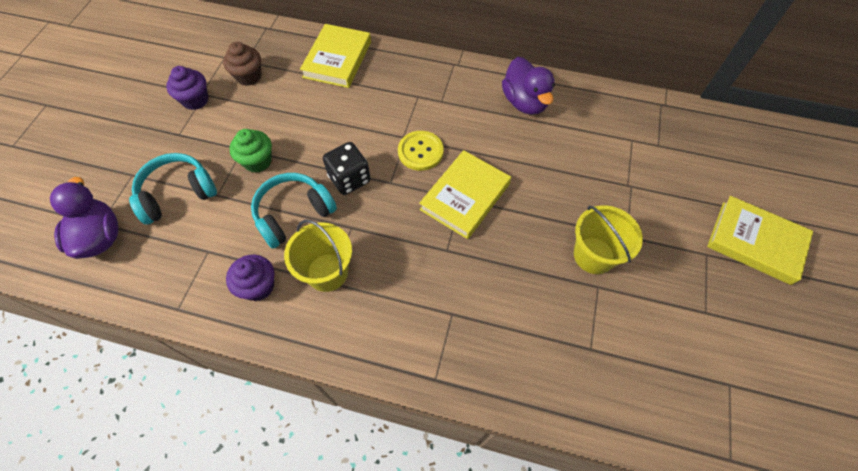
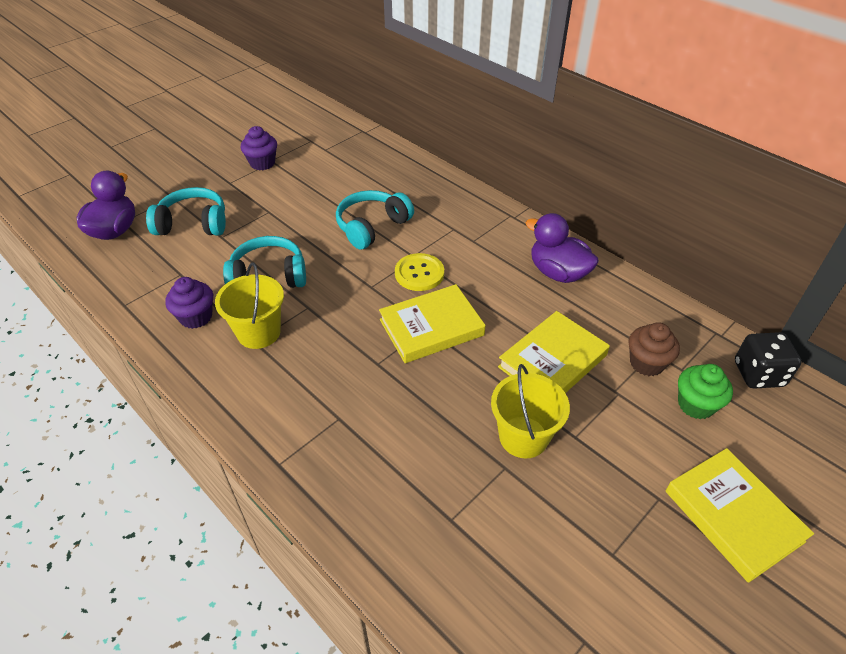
camera: 30 degrees right, 15 degrees down
(249, 76) = (318, 161): brown cupcake -> brown cupcake (646, 363)
(257, 161) = (273, 225): green cupcake -> green cupcake (696, 405)
(337, 59) = (404, 174): yellow book -> yellow book (552, 361)
(348, 124) = (372, 226): none -> turquoise headphones
(349, 179) = (337, 269): black dice -> black dice (758, 374)
(525, 102) = (558, 273): purple duck -> purple duck turned 120 degrees clockwise

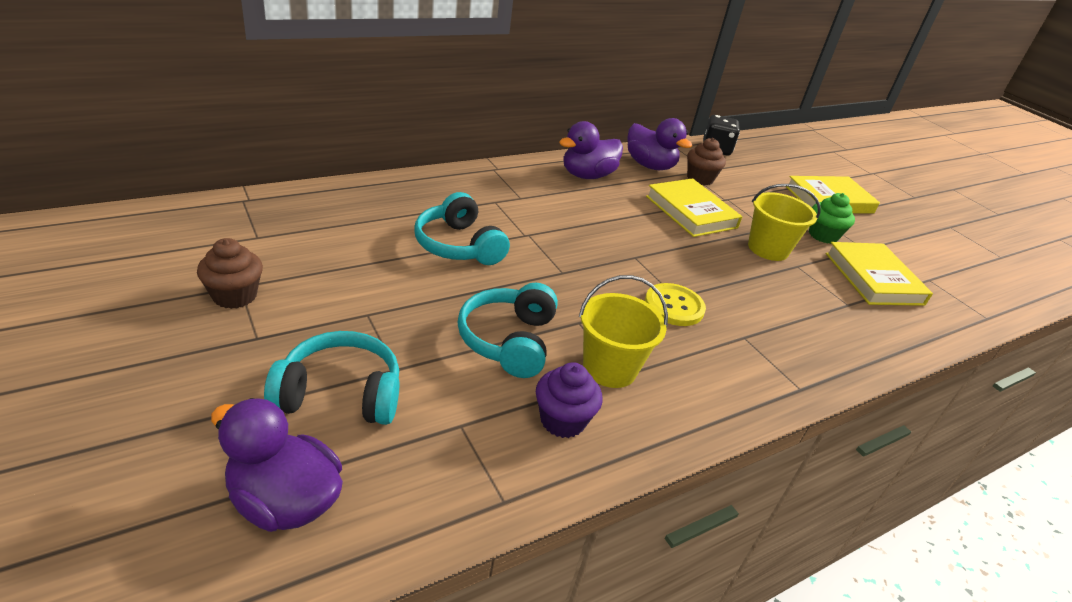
camera: 80 degrees left, 10 degrees down
(193, 224) = (340, 394): turquoise headphones -> turquoise headphones turned 75 degrees clockwise
(262, 163) = (235, 296): purple cupcake -> brown cupcake
(419, 273) = (555, 239): yellow button -> yellow button (674, 306)
(431, 327) = (636, 254): yellow book -> yellow book (873, 278)
(633, 316) = (649, 166): none -> purple duck
(696, 405) = (740, 177): green cupcake -> green cupcake (823, 235)

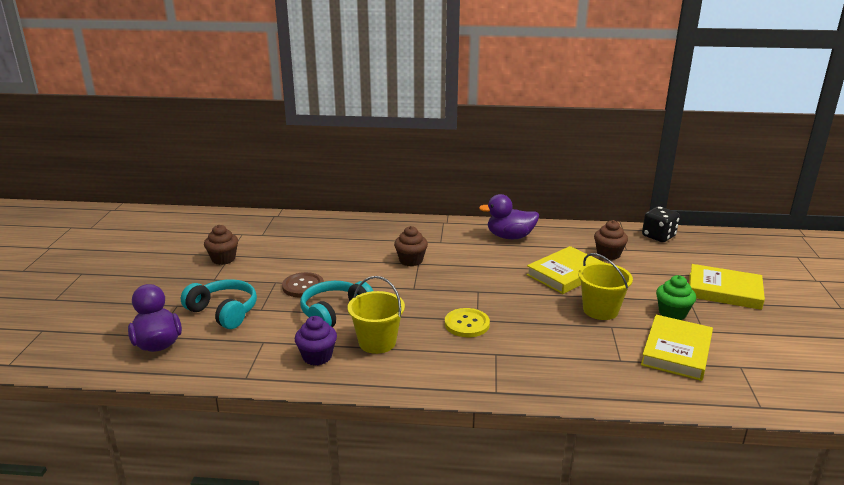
camera: 40 degrees right, 10 degrees down
(417, 310) = (303, 286): none -> brown button
(458, 245) = (365, 260): turquoise headphones -> none
(515, 232) = (411, 260): none -> brown cupcake
(649, 166) = (574, 238): purple duck -> none
(691, 212) = (566, 274): yellow book -> yellow book turned 45 degrees clockwise

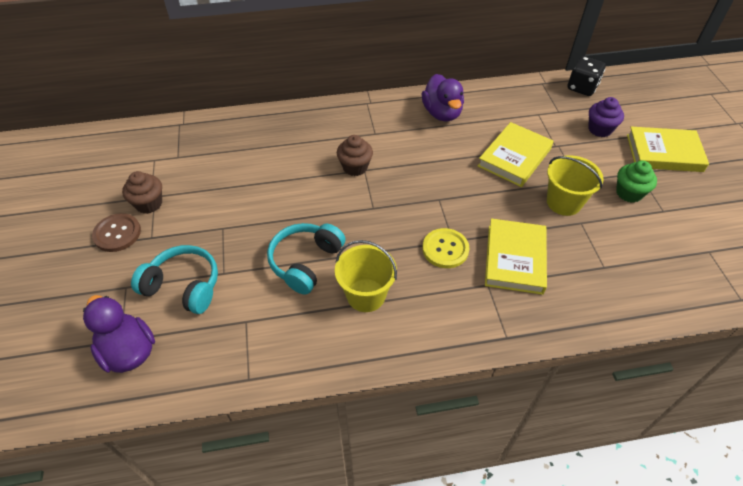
camera: 15 degrees left, 25 degrees up
(303, 286) = (256, 228): brown button -> brown button (117, 233)
(317, 356) = (312, 330): purple cupcake -> purple cupcake (600, 129)
(510, 237) = (442, 113): purple duck -> purple duck turned 90 degrees counterclockwise
(608, 254) = (544, 121): brown cupcake -> none
(676, 351) = (649, 244): yellow book -> yellow book (515, 259)

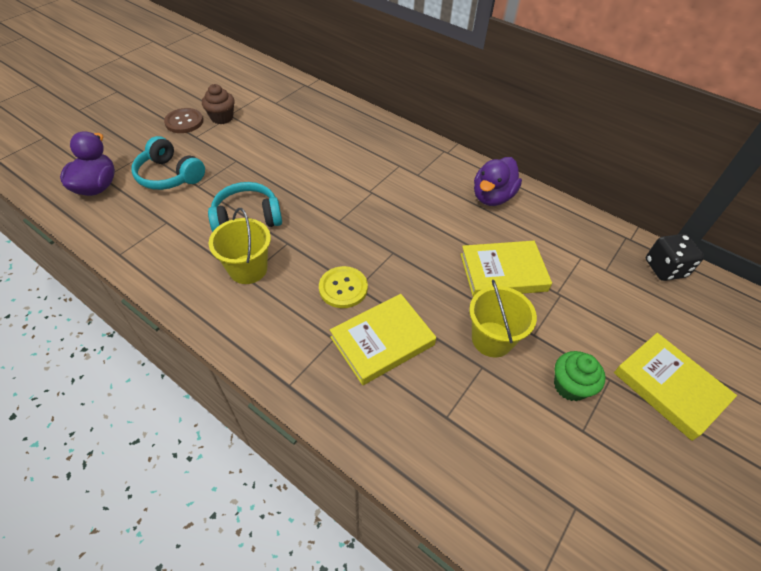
camera: 45 degrees right, 0 degrees up
(184, 286) = (169, 175): turquoise headphones -> turquoise headphones turned 150 degrees clockwise
(355, 167) = (368, 186): brown cupcake -> none
(600, 129) = (627, 314): purple cupcake -> none

